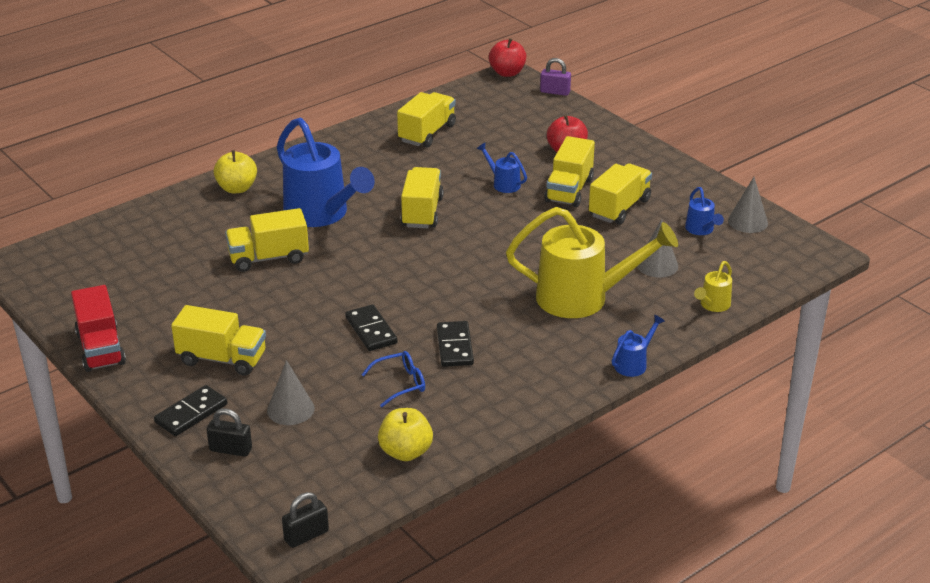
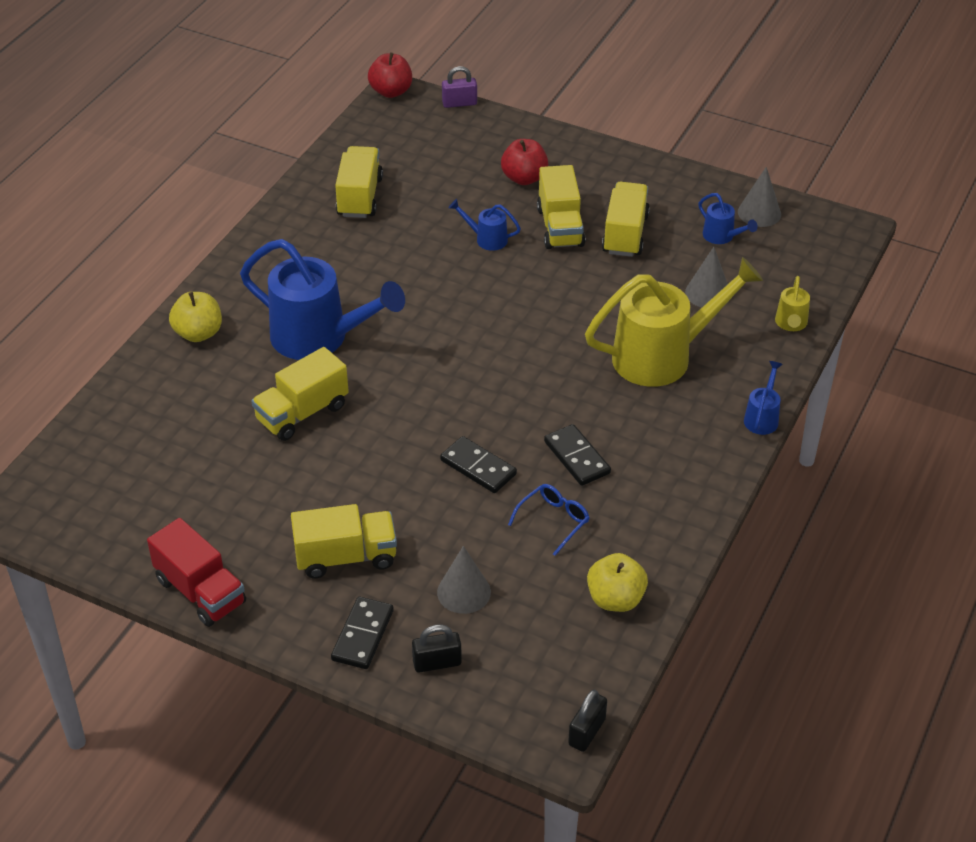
camera: 25 degrees left, 10 degrees up
(422, 212) = (427, 302): yellow truck -> none

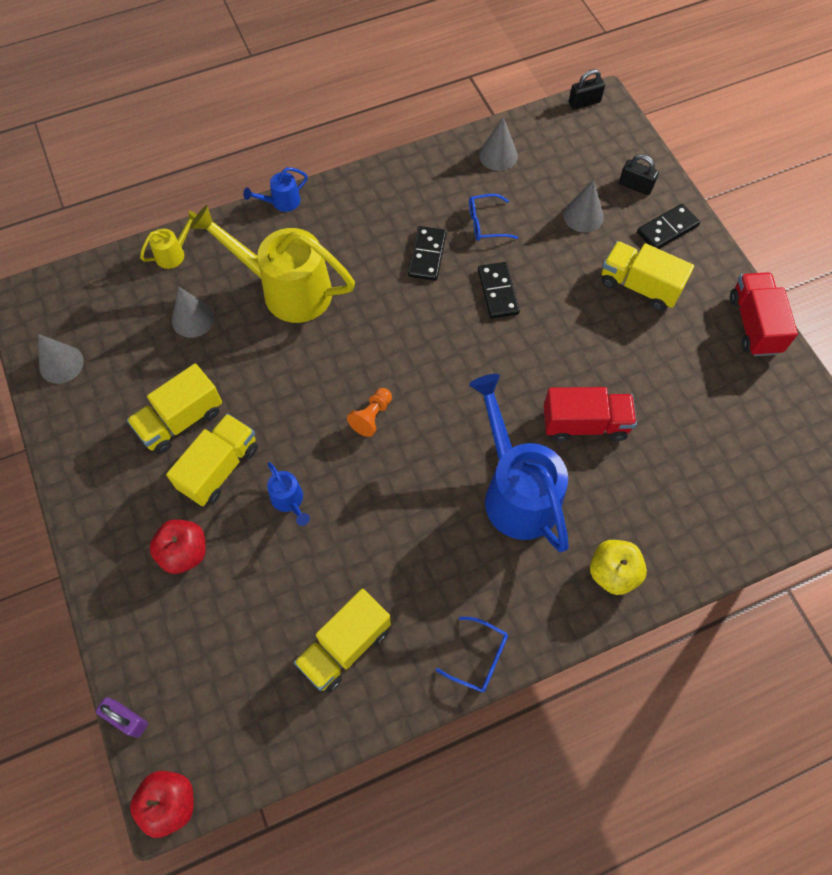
camera: 140 degrees left, 20 degrees up
(260, 239) = (479, 658): none -> blue glasses
(302, 413) = (585, 424): yellow truck -> red truck
(485, 317) = (372, 416): none -> orange pawn
(615, 599) = (498, 155): yellow apple -> grey cone
(722, 237) = (117, 362): blue watering can -> none

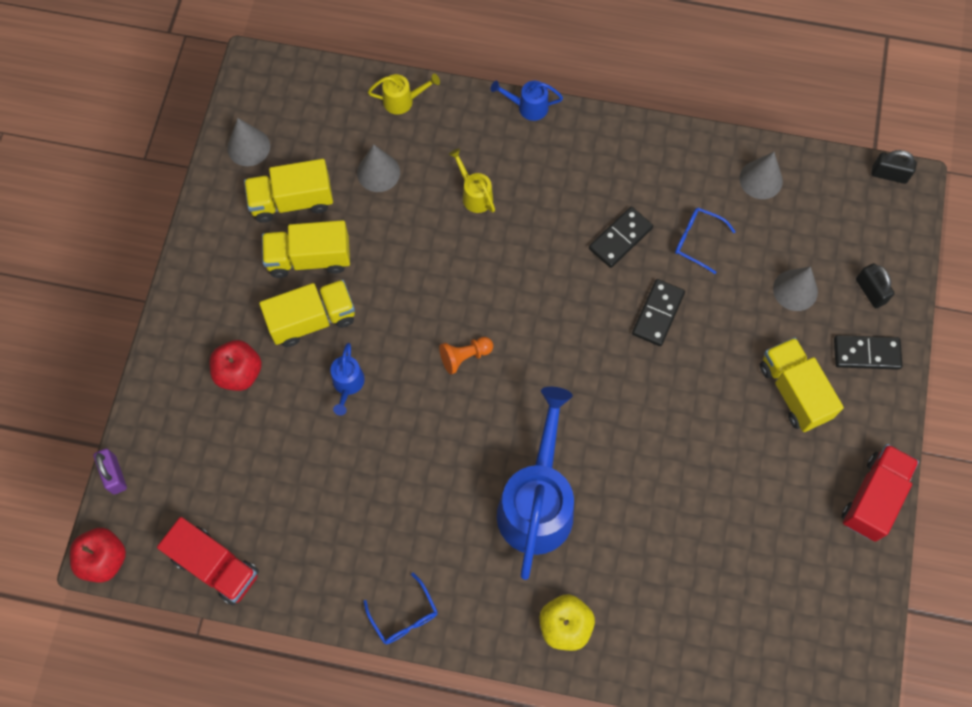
camera: 35 degrees right, 5 degrees up
(287, 290) = (474, 194): yellow watering can -> yellow watering can, size x0.44
(345, 646) = (308, 533): yellow truck -> yellow truck (292, 201)
(585, 424) = (641, 484): red truck -> red truck (215, 566)

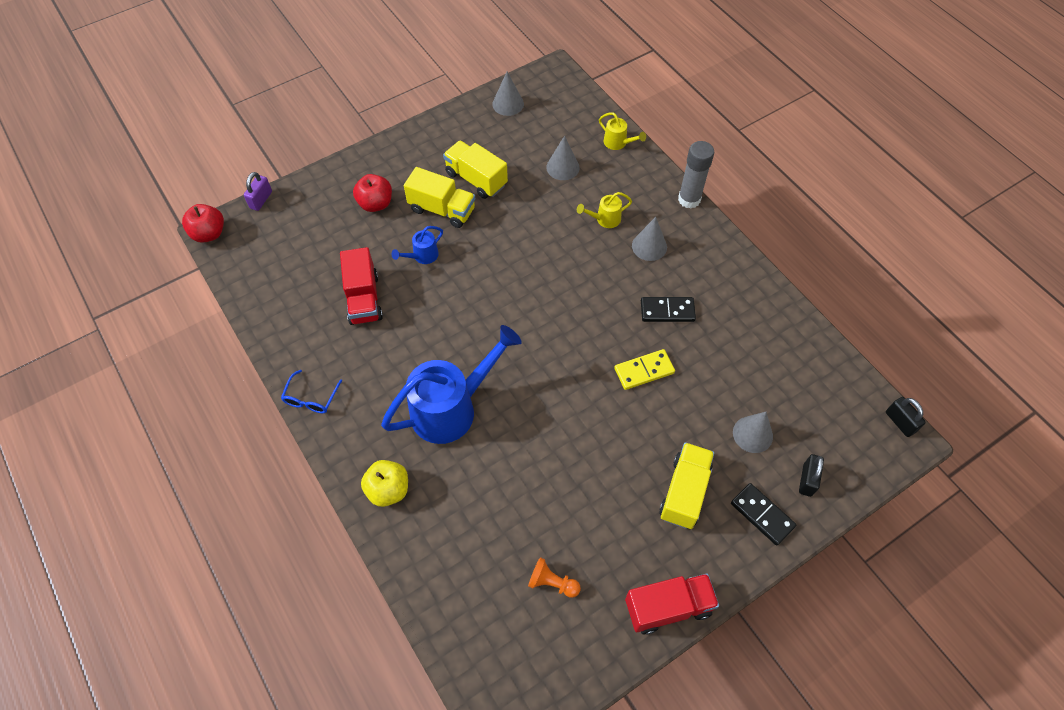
camera: 45 degrees right, 10 degrees down
(215, 566) = (253, 284): red truck -> red truck (364, 299)
(292, 201) = (500, 145): yellow truck -> none
(465, 356) = (501, 296): orange pawn -> orange pawn (552, 583)
(474, 194) = (604, 219): yellow watering can -> yellow watering can turned 120 degrees counterclockwise
(528, 107) = (689, 199): blue watering can -> grey glue stick
(658, 313) = (644, 371): black domino -> yellow domino
(697, 240) = (716, 352): blue glasses -> none
(761, 179) = (800, 352): grey cone -> grey cone (649, 246)

